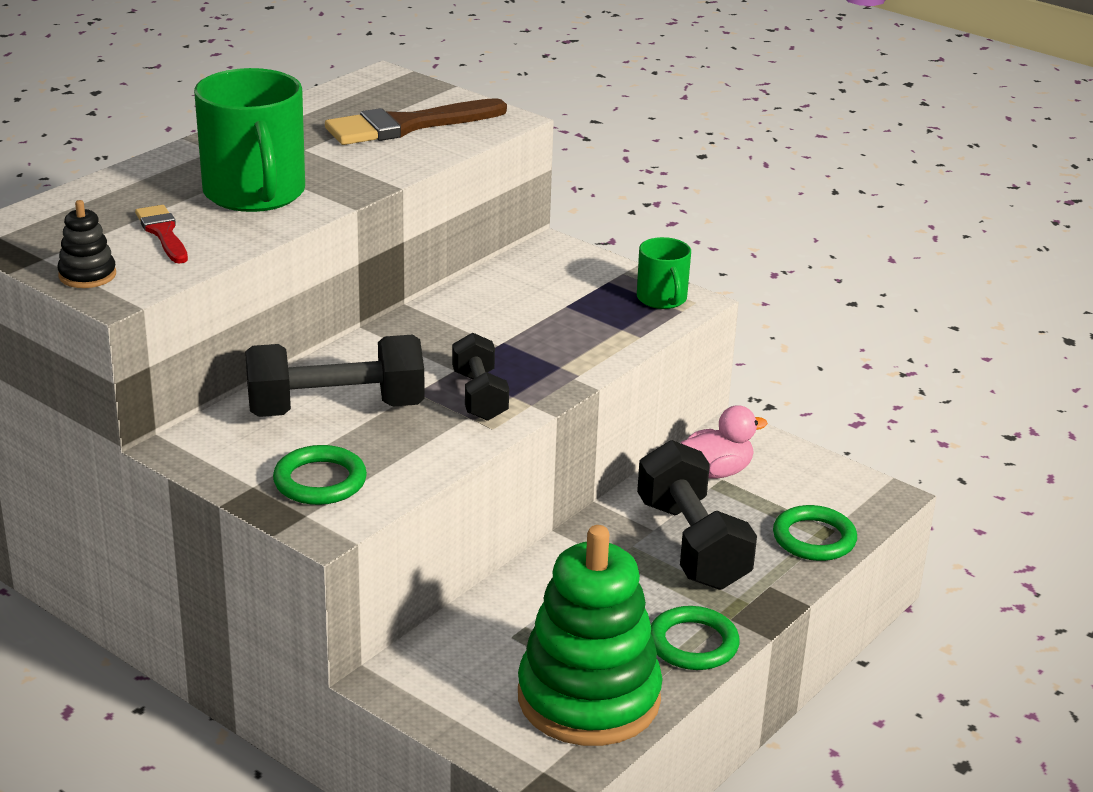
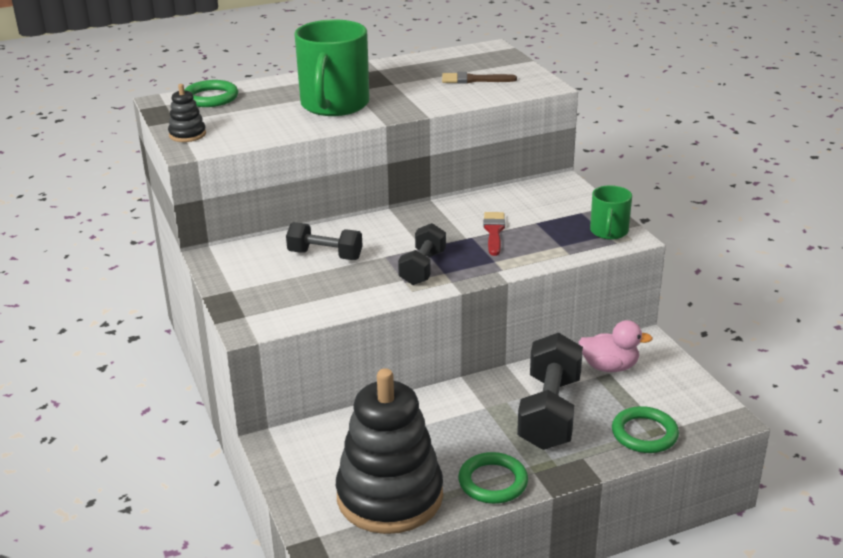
camera: 30 degrees right, 0 degrees up
(163, 233) = (256, 118): red brush -> red brush (494, 232)
(320, 481) = (273, 297): green ring -> green ring (211, 98)
(336, 409) = (325, 255): black dumbbell -> black dumbbell, size x0.60
(407, 126) = (473, 80): brown brush -> brown brush, size x0.56
(588, 698) = (390, 496): green stacking toy -> black stacking toy

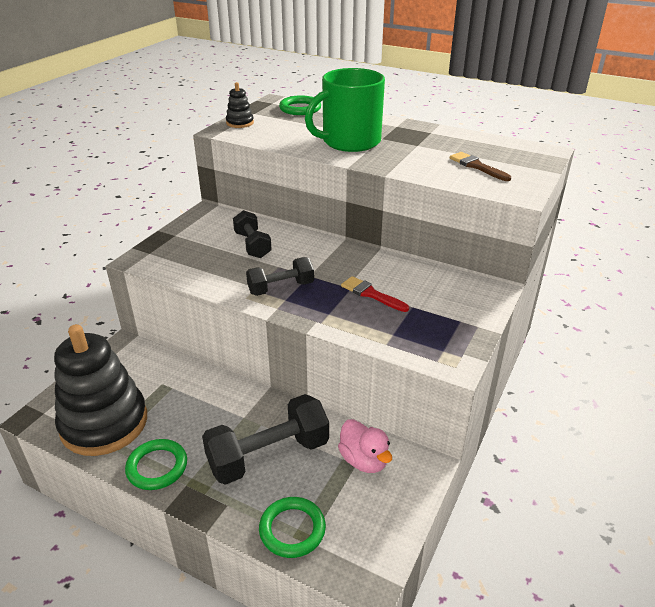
camera: 50 degrees right, 5 degrees up
(494, 232) = (371, 294): red brush -> red brush turned 105 degrees counterclockwise
(609, 231) = (449, 349): green mug -> none

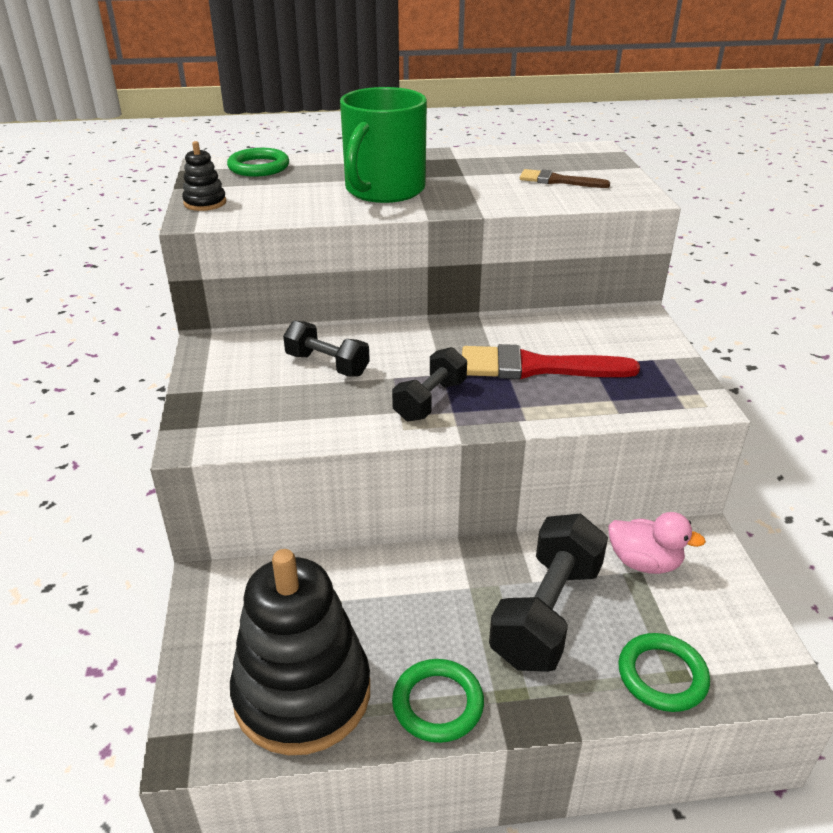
camera: 35 degrees left, 0 degrees up
(371, 294) = (535, 367): red brush -> red brush, size x1.77

